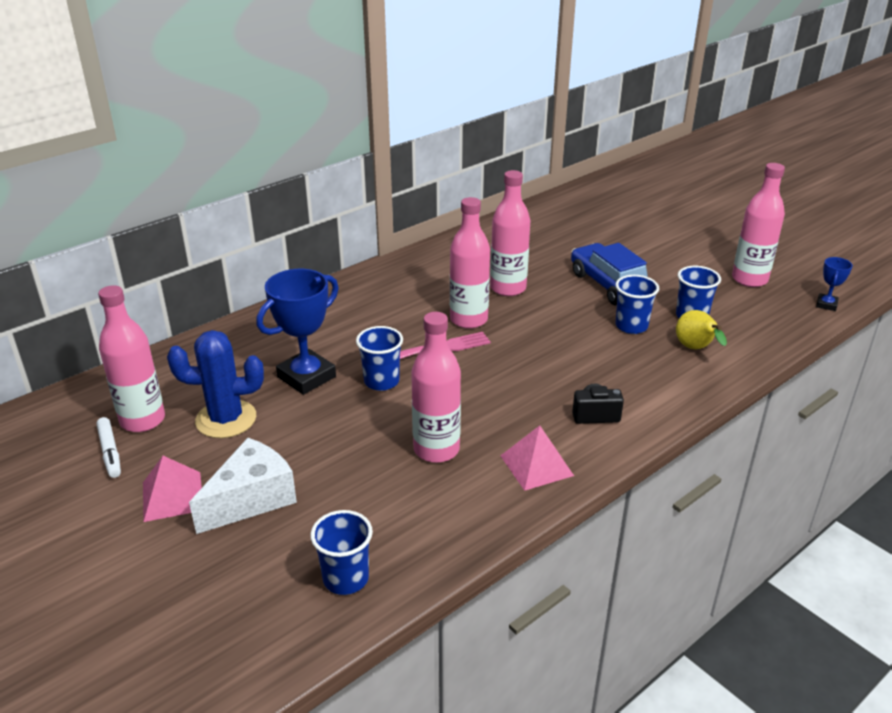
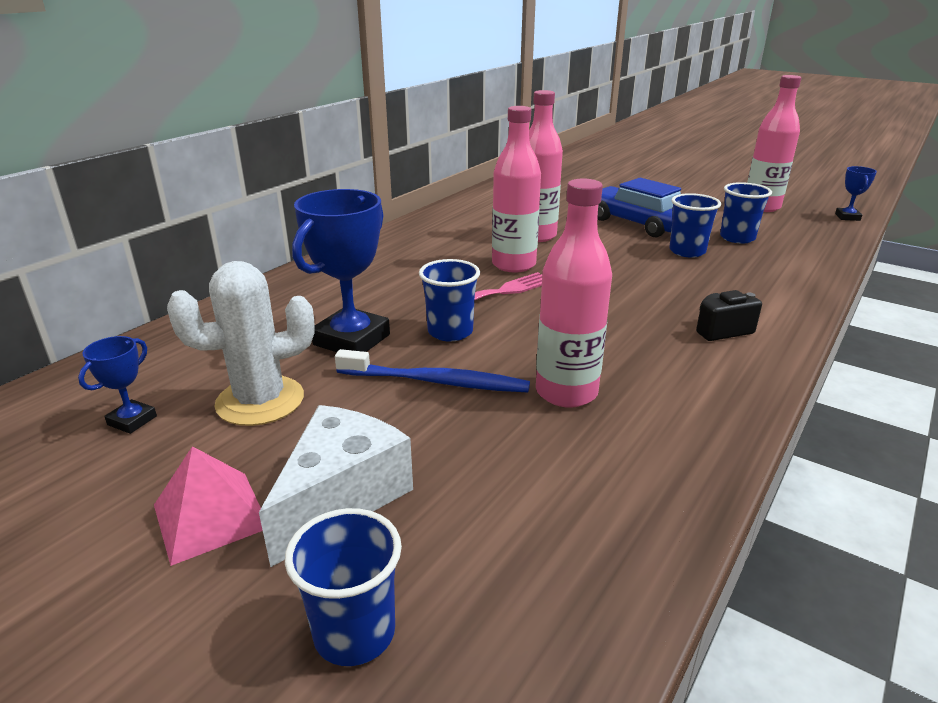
camera: 15 degrees left, 5 degrees down
(110, 452) = (87, 470): white marker -> none
(142, 420) = (132, 420): pink bottle -> blue trophy
(226, 419) = (260, 401): blue cactus -> white cactus
(346, 578) = (550, 588): blue cup -> blue cup (354, 633)
(350, 424) = (437, 382): none -> blue toothbrush
(536, 465) = (701, 390): pink pyramid -> none
(696, 349) = (767, 262): yellow pear -> none

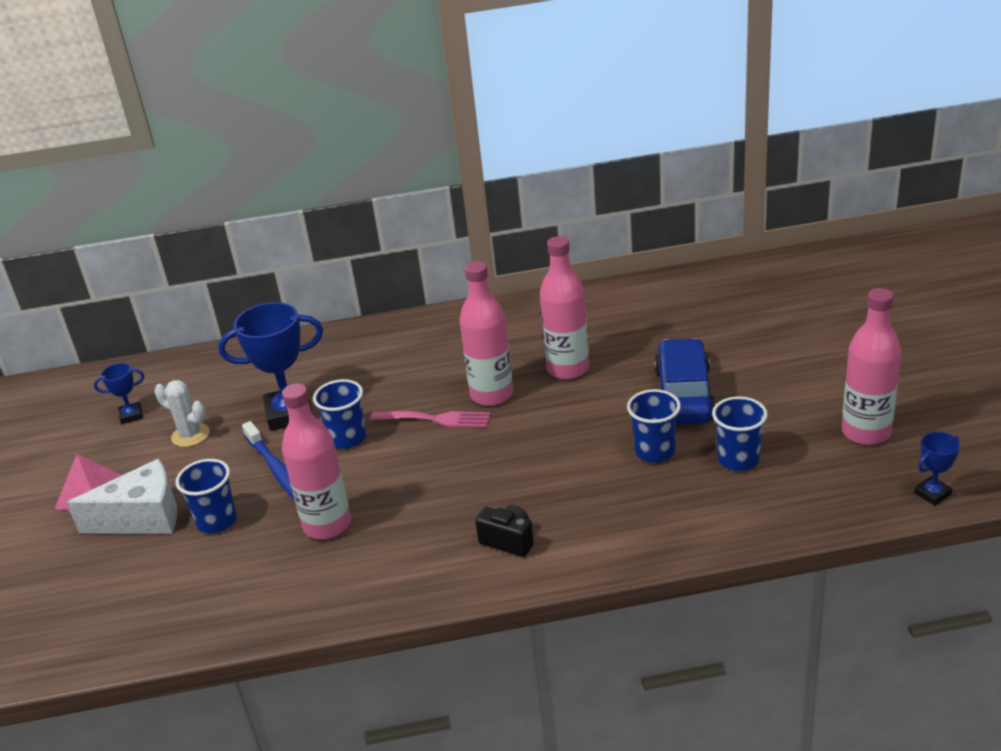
camera: 50 degrees right, 5 degrees up
(260, 401) = (190, 435): white cactus -> white cactus, size x0.64
(354, 633) = (65, 581): blue cup -> blue cup (217, 521)

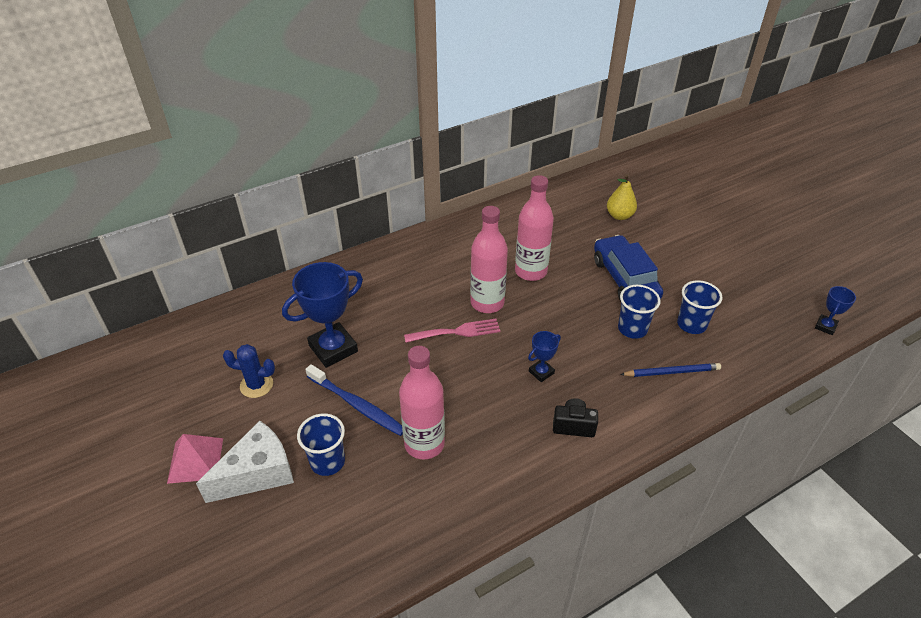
camera: 25 degrees left, 10 degrees up
(131, 415) = (189, 376): blue trophy -> blue trophy (541, 372)
(190, 435) = (256, 385): white cactus -> blue cactus
(347, 438) = (395, 362): blue cup -> none
(673, 507) = (672, 372): none -> blue pencil
(728, 321) = (619, 216): none -> yellow pear
(866, 432) = (758, 287): pink bottle -> none

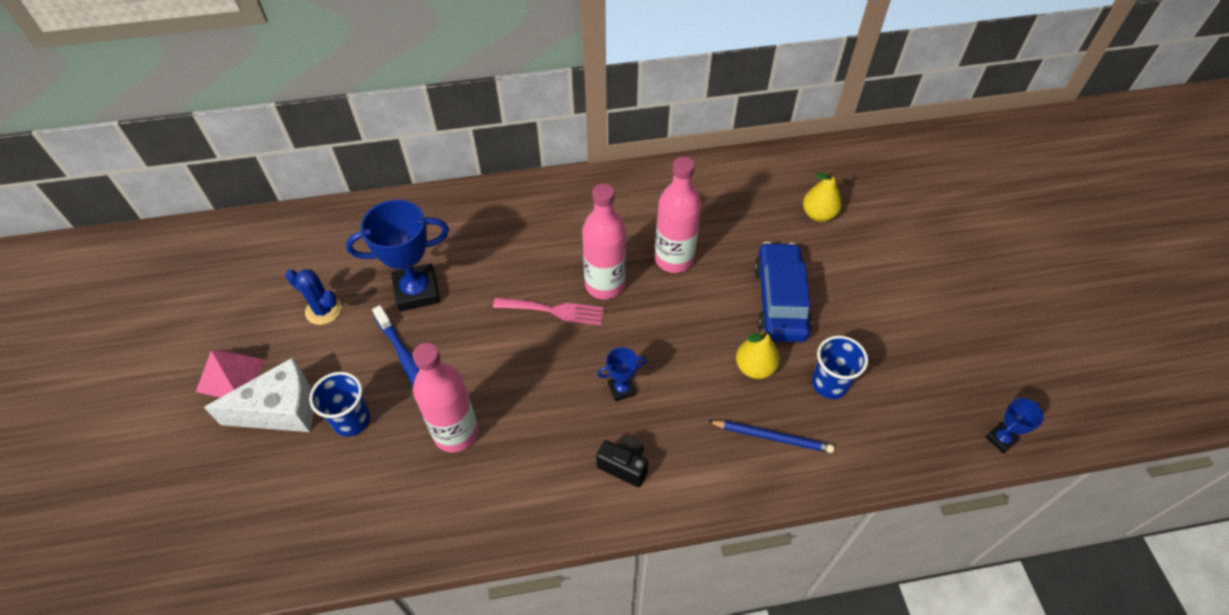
camera: 20 degrees right, 10 degrees up
(632, 329) = (754, 367): blue cup -> yellow pear

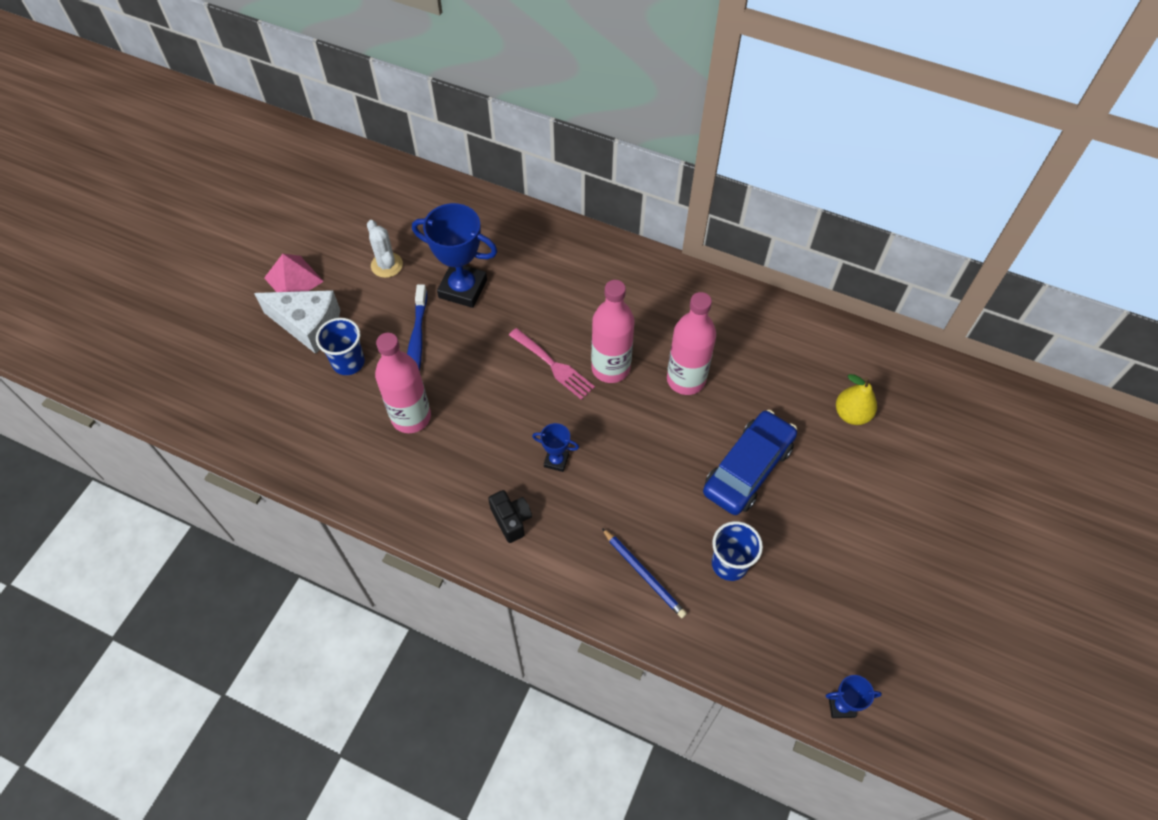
camera: 35 degrees right, 5 degrees up
(323, 310) = (387, 265): blue cactus -> white cactus
(754, 367) = (677, 510): yellow pear -> none

